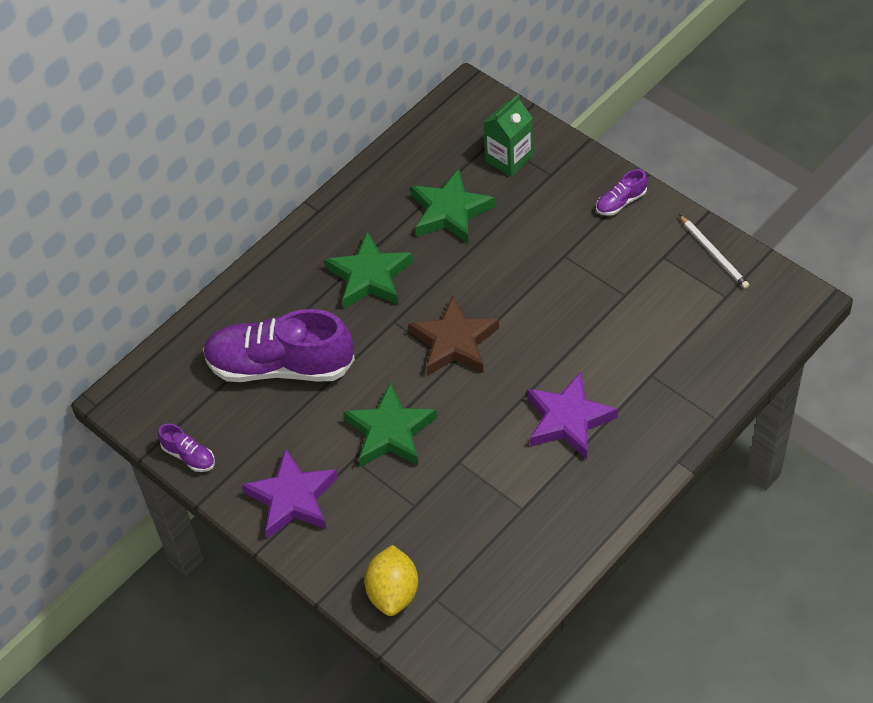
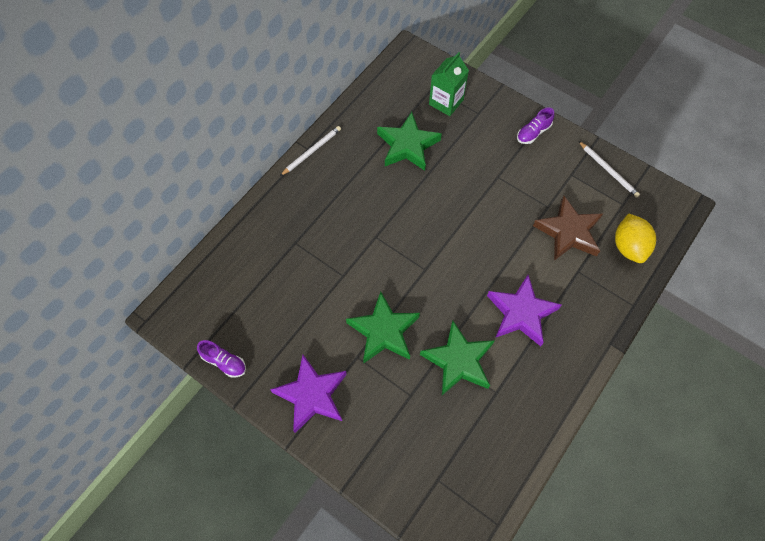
camera: 10 degrees left, 10 degrees up
(280, 366) = (290, 279): purple shoe -> none
(323, 214) = (312, 151): none -> white pencil
(370, 276) = (353, 200): green star -> green star (458, 361)
(393, 592) = (403, 476): yellow lemon -> yellow lemon (628, 247)
(454, 342) = (424, 252): brown star -> brown star (568, 232)

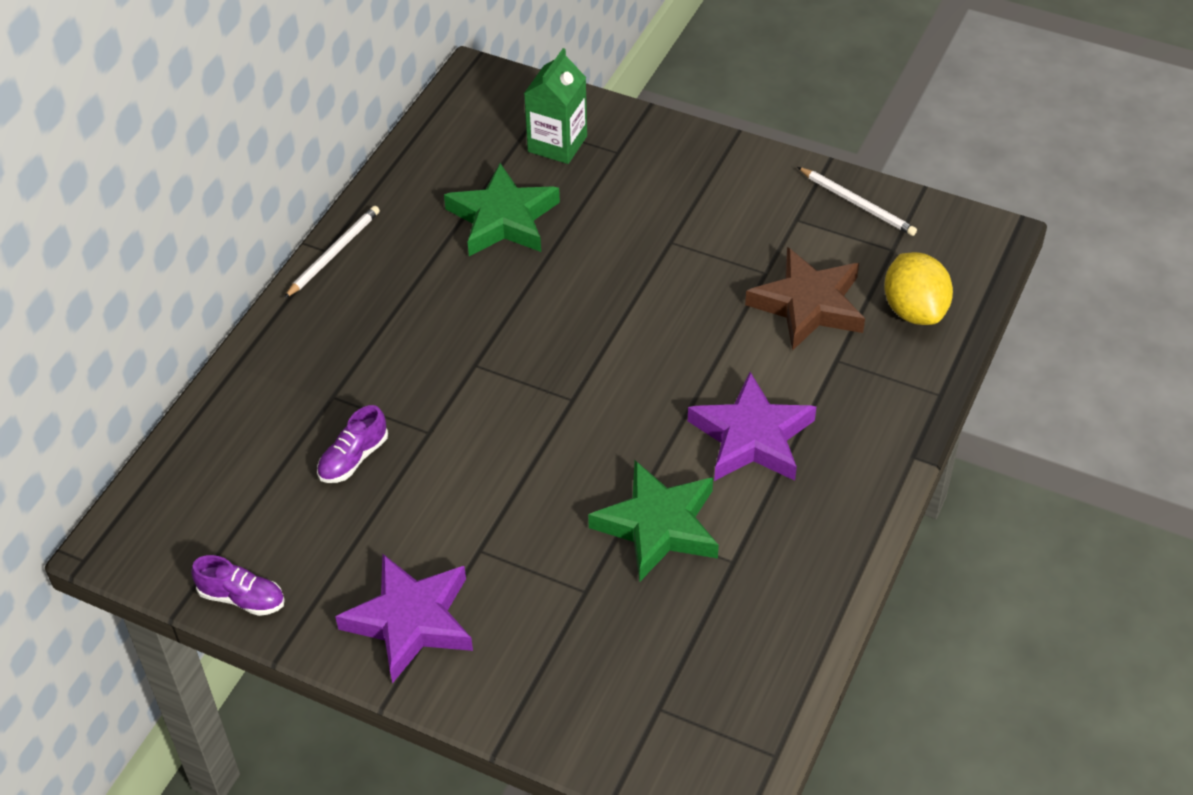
camera: 10 degrees left, 15 degrees down
(383, 331) = (518, 503): green star -> none
(533, 133) = (718, 167): purple shoe -> purple shoe (353, 458)

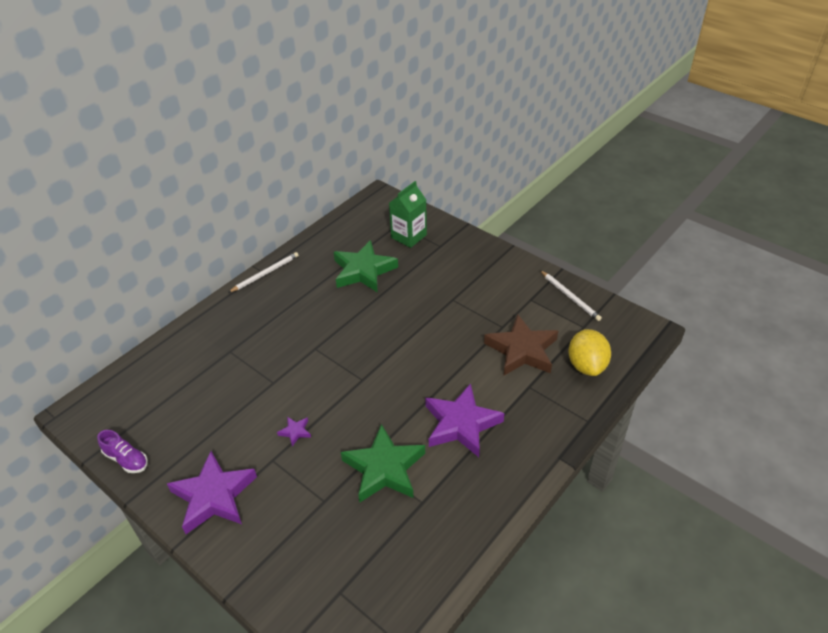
camera: 15 degrees right, 5 degrees down
(353, 458) = (225, 389): purple shoe -> none
(497, 501) = (295, 432): none -> purple star

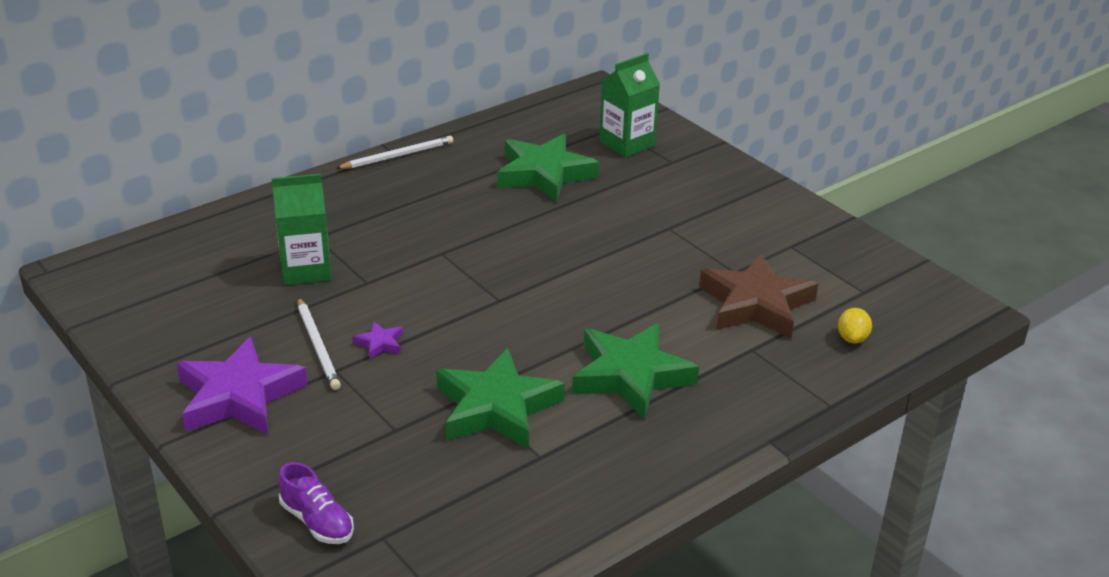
camera: 10 degrees right, 10 degrees down
(126, 459) = (130, 334): purple shoe -> purple shoe (317, 522)
(230, 380) = (306, 269): none -> green carton
(461, 424) = (630, 376): purple star -> green star
(570, 297) = (855, 252): white pencil -> white pencil (318, 346)
(586, 365) = (852, 338): yellow lemon -> yellow lemon, size x0.51

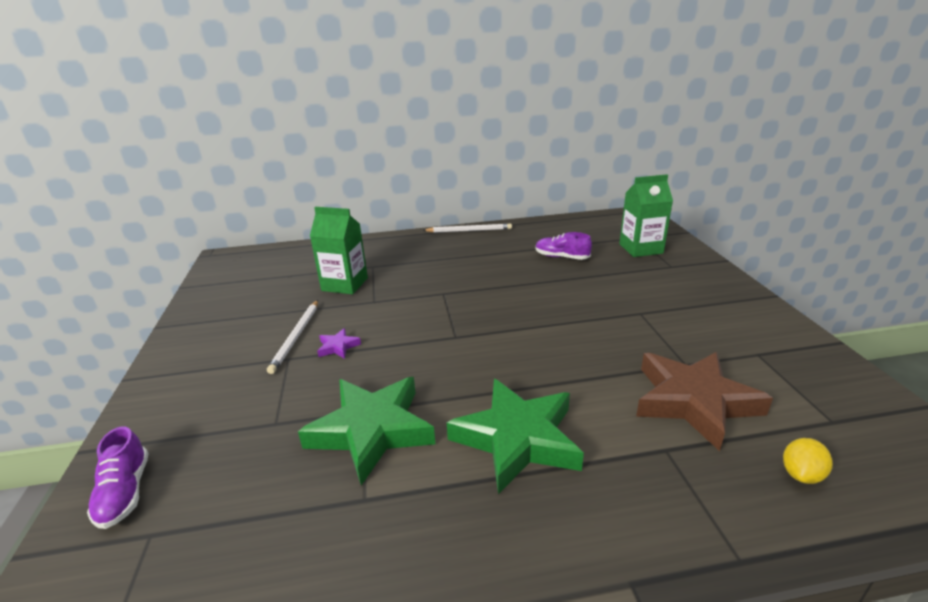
camera: 30 degrees right, 5 degrees down
(238, 396) = (207, 359): purple star -> none
(544, 174) = (561, 257): green star -> purple shoe

